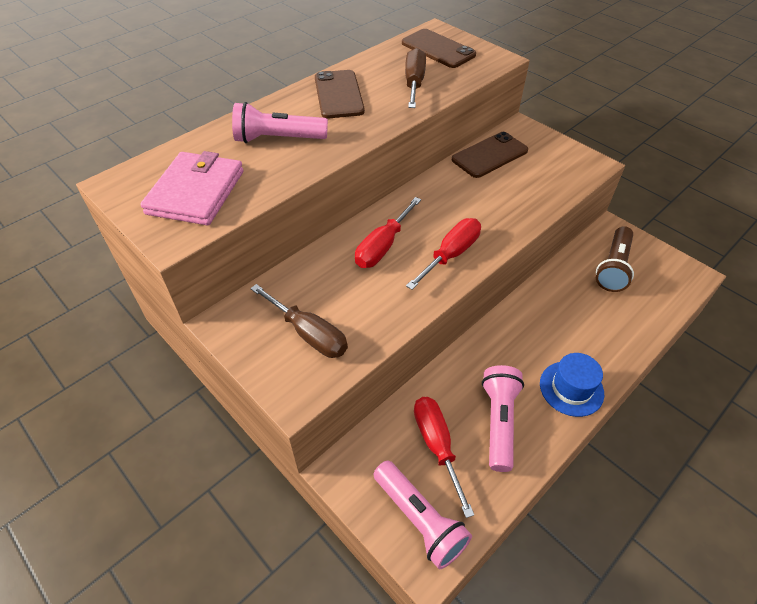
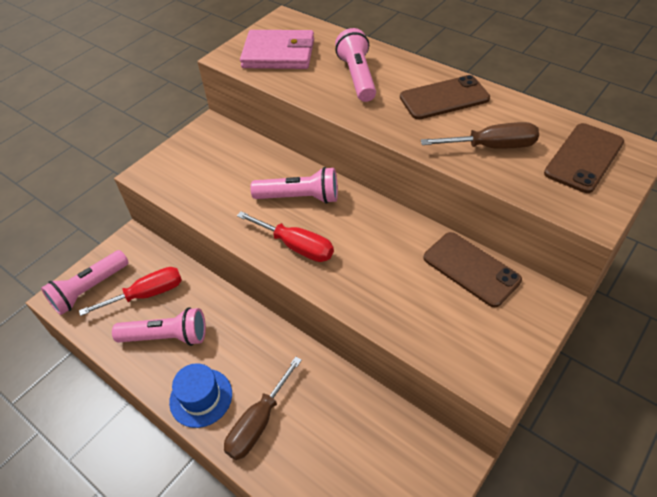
camera: 85 degrees right, 0 degrees up
(309, 334) = (199, 170): brown screwdriver -> brown screwdriver (258, 422)
(383, 246) = (300, 197): red screwdriver -> pink flashlight
(613, 267) = (379, 455): brown flashlight -> none

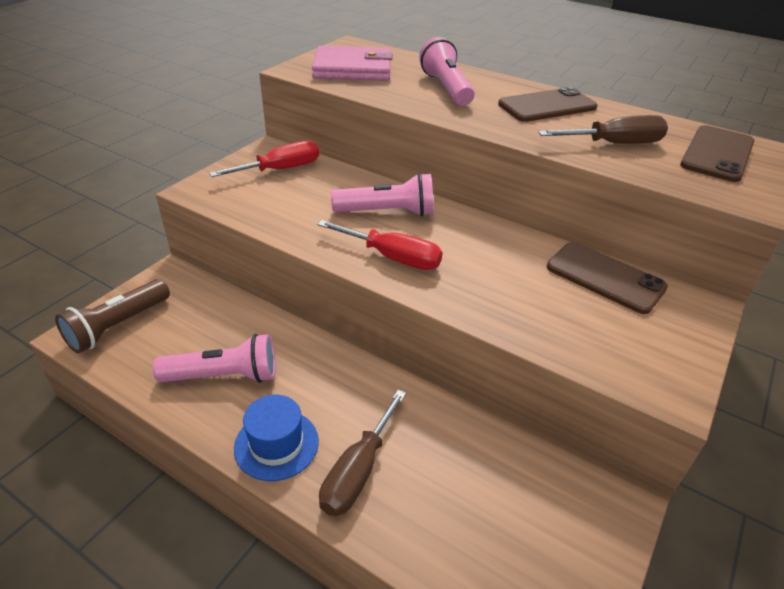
camera: 10 degrees left, 10 degrees down
(89, 290) = (117, 326): pink flashlight -> brown flashlight
(147, 294) = (195, 330): red screwdriver -> red screwdriver (280, 170)

